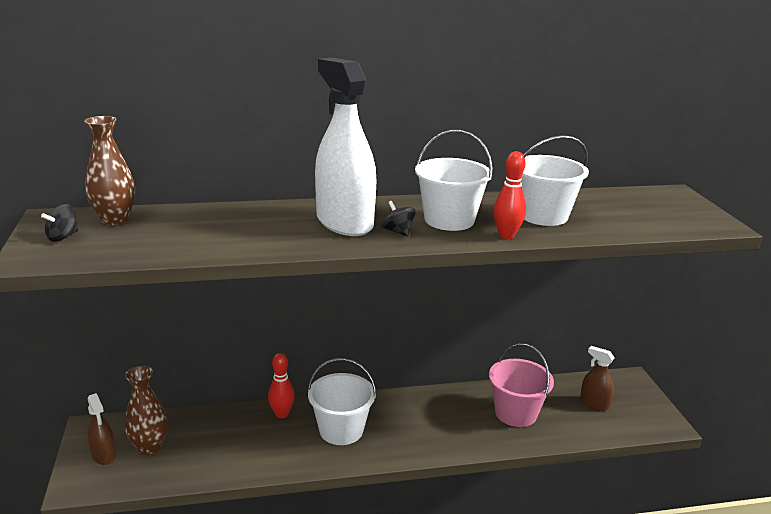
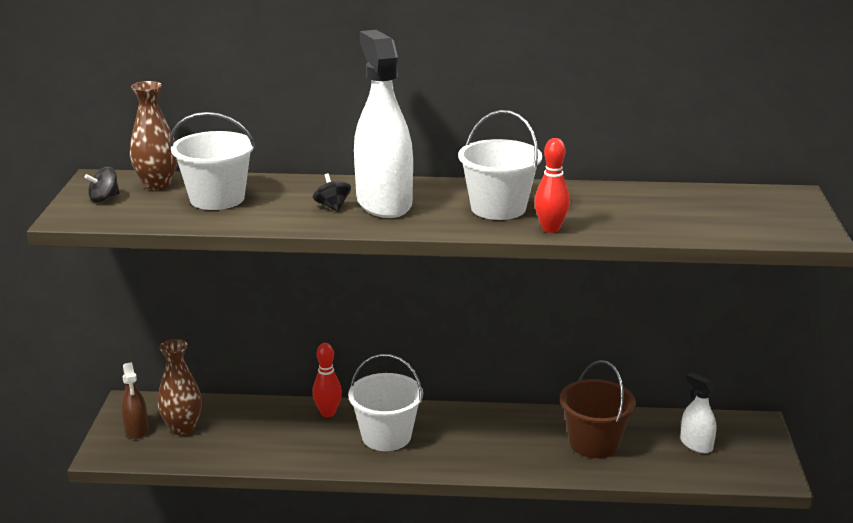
camera: 15 degrees right, 0 degrees up
(398, 232) = (434, 217): black spinning top -> black spinning top (332, 206)
(515, 413) = (594, 443): pink bucket -> brown bucket
(543, 215) = (609, 210): white bucket -> white bucket (217, 198)
(594, 403) = (696, 444): brown spray bottle -> white spray bottle

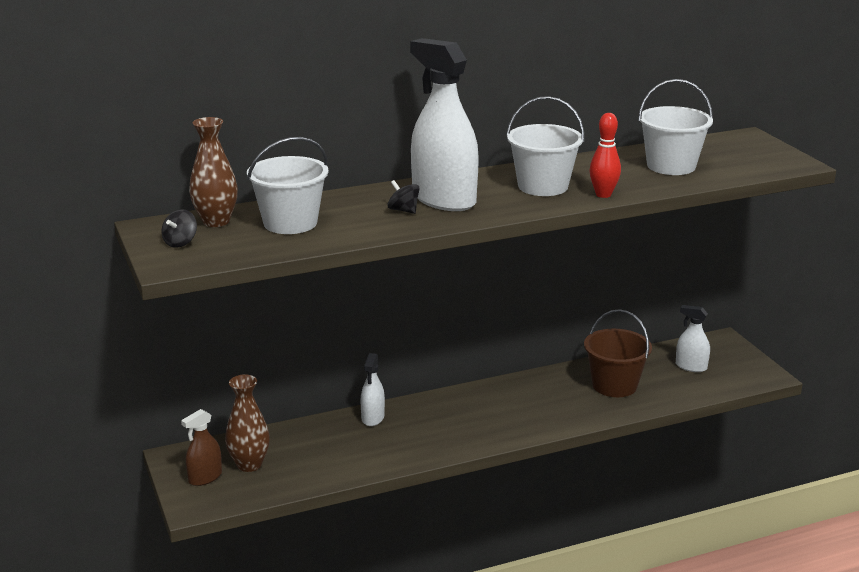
camera: 25 degrees left, 0 degrees up
(136, 429) = (205, 477): brown spray bottle -> brown spray bottle turned 90 degrees clockwise
(328, 413) = (373, 418): red bowling pin -> white spray bottle
(386, 436) = (442, 423): white bucket -> white bucket (671, 166)

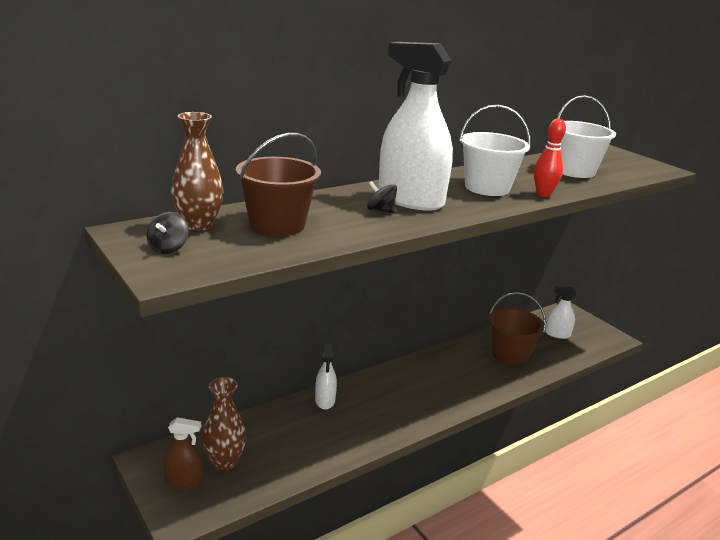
camera: 15 degrees left, 0 degrees up
(205, 477) = (183, 482): brown spray bottle -> brown spray bottle turned 120 degrees counterclockwise
(290, 223) = (277, 224): white bucket -> brown bucket

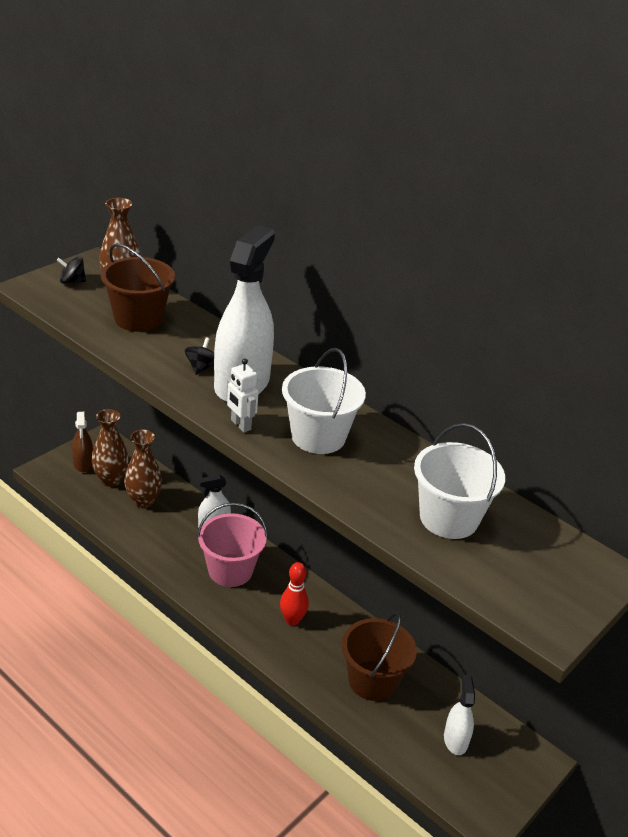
camera: 75 degrees right, 10 degrees up
(271, 441) = (143, 501): none -> brown vase
(385, 400) = (230, 570): none -> pink bucket
(473, 209) = (240, 425): none -> white robot
(543, 194) = (325, 480): red bowling pin -> red bowling pin (292, 620)

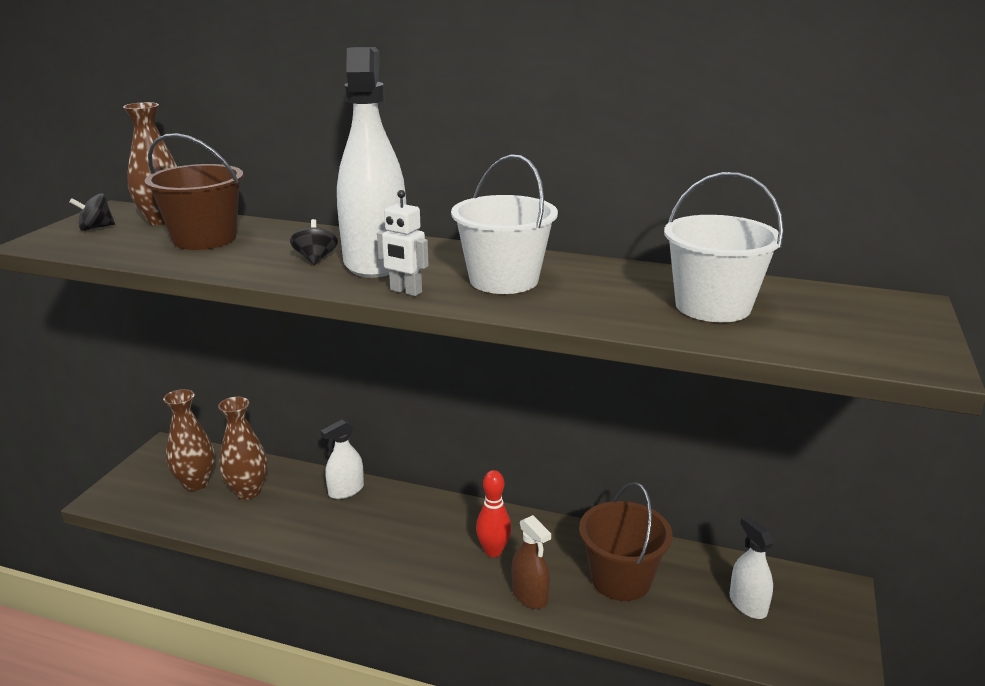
camera: 20 degrees left, 10 degrees down
(83, 463) = (152, 477): brown spray bottle -> brown spray bottle (529, 595)
(230, 570) = (392, 526): pink bucket -> none

